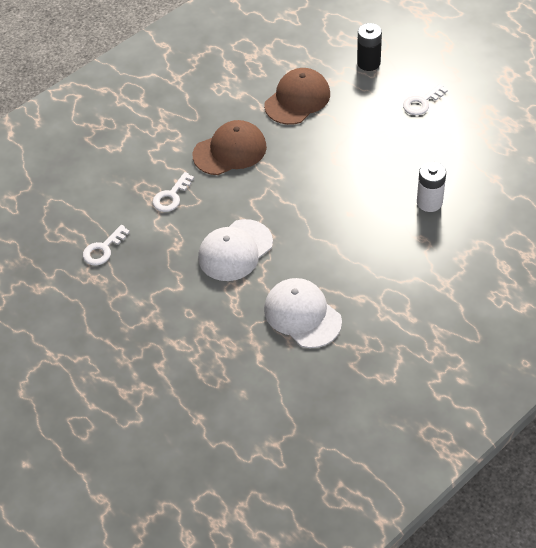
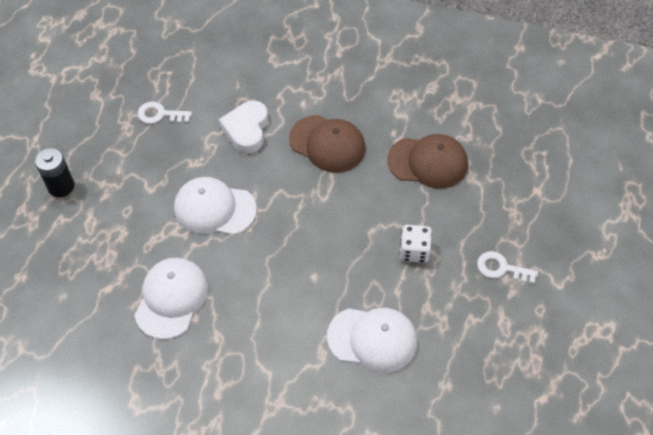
camera: 55 degrees right, 5 degrees up
(171, 196) = (246, 129): white key -> white heart
(368, 63) = (520, 196): black battery -> black battery (61, 186)
(371, 144) = (414, 251): none -> white dice
(429, 202) = (372, 339): white battery -> white cap

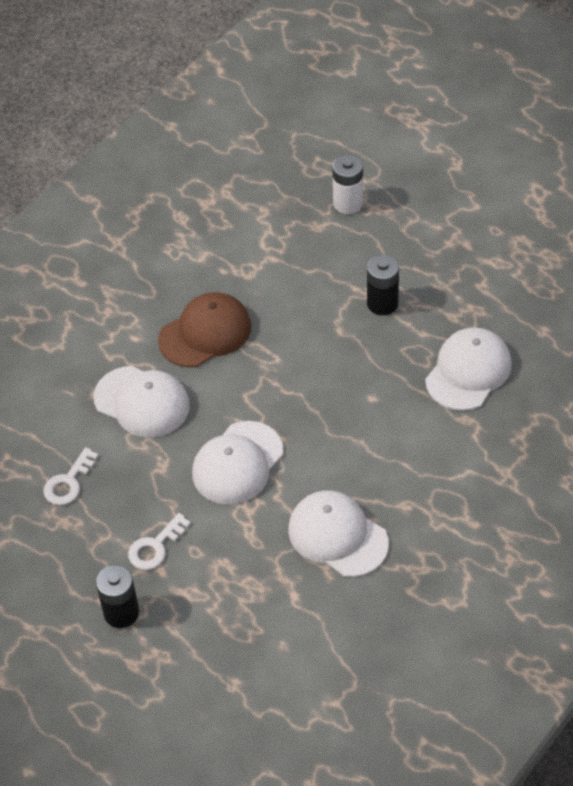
camera: 65 degrees left, 5 degrees down
(246, 129) = (142, 402): white heart -> white cap
(414, 251) = (382, 303): white dice -> black battery
(428, 162) = (278, 254): brown cap -> none
(501, 268) = (436, 242): white key -> white key (155, 547)
(508, 190) = (348, 203): none -> white battery

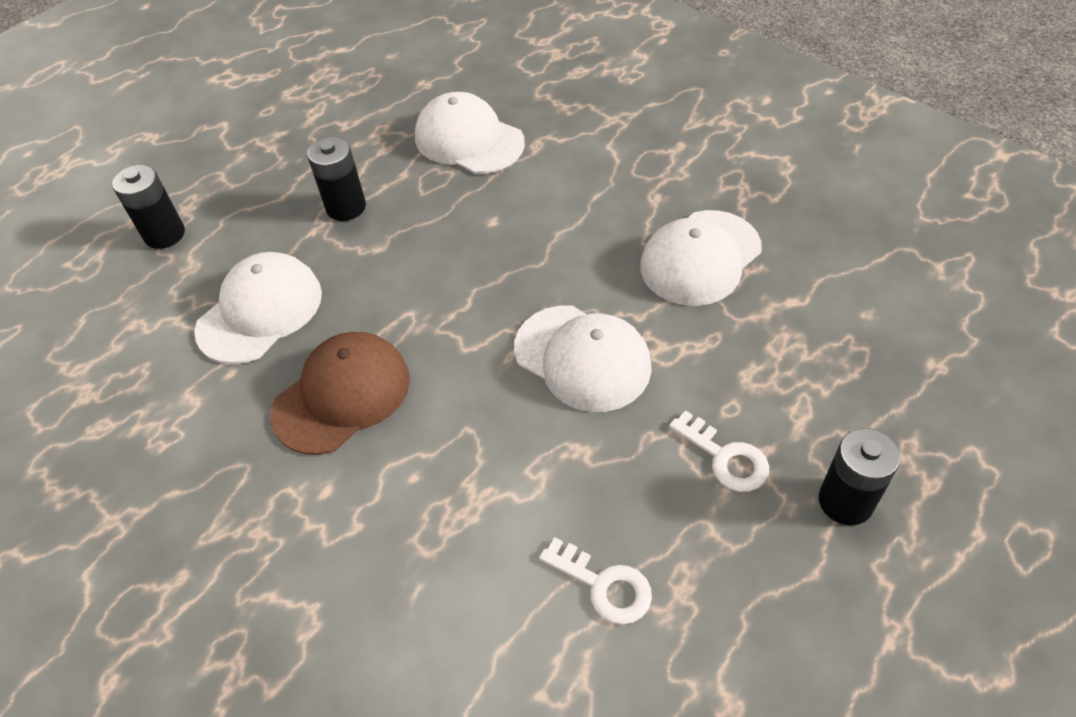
camera: 85 degrees left, 0 degrees up
(142, 402) = (456, 478): white cap -> white cap (260, 311)
(205, 333) = (342, 395): brown cap -> brown cap turned 75 degrees clockwise
(348, 203) = (164, 234): white battery -> black battery

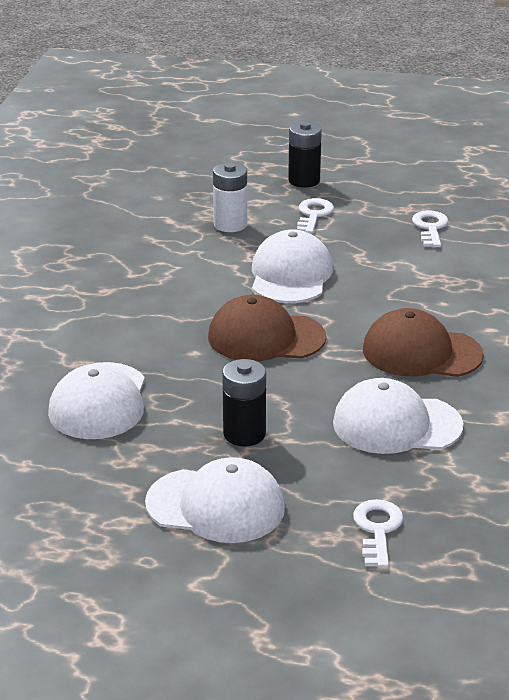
camera: 125 degrees left, 20 degrees down
(164, 234) = (377, 529): black battery -> white key
(475, 281) = (266, 337): none -> brown cap
(700, 258) = (157, 258): white cap -> white cap (216, 505)
(746, 354) = (230, 224): none -> white battery

